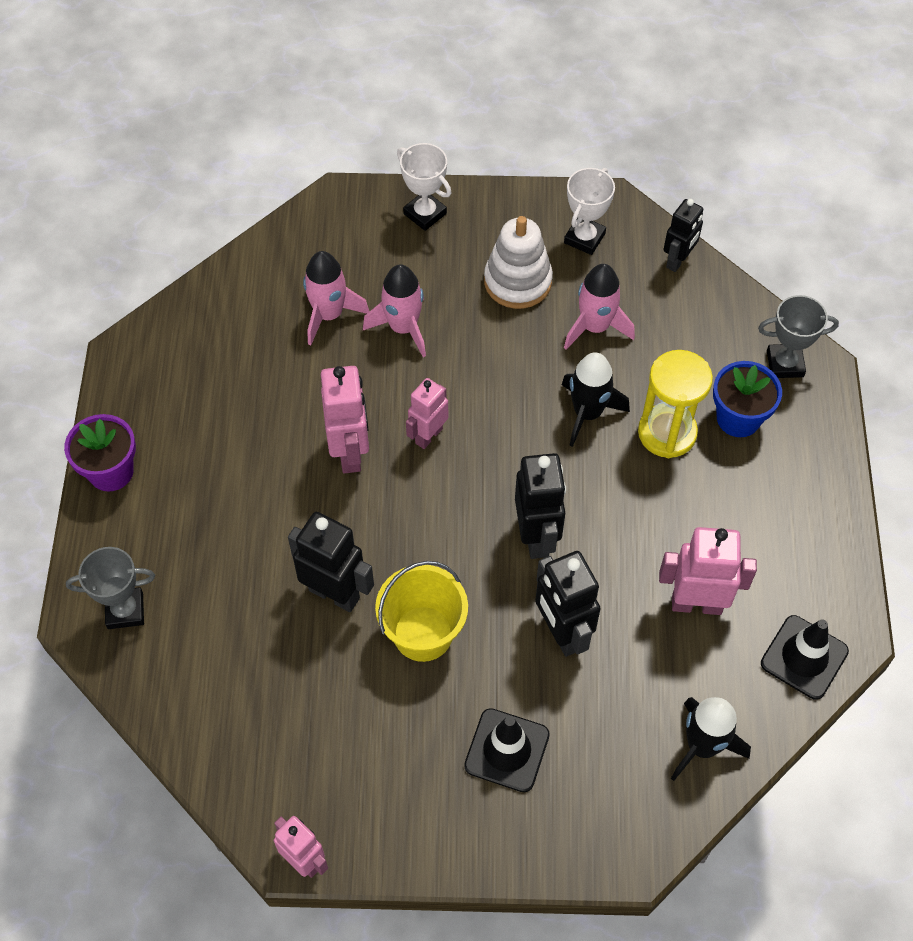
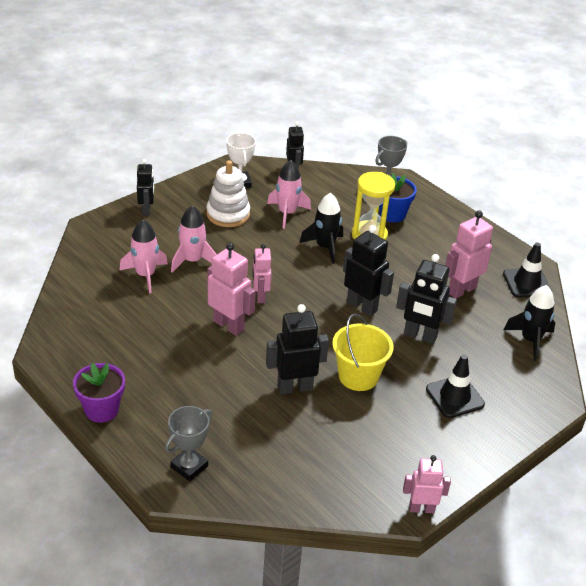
camera: 45 degrees left, 20 degrees down
(425, 214) = (146, 210): white trophy -> black robot

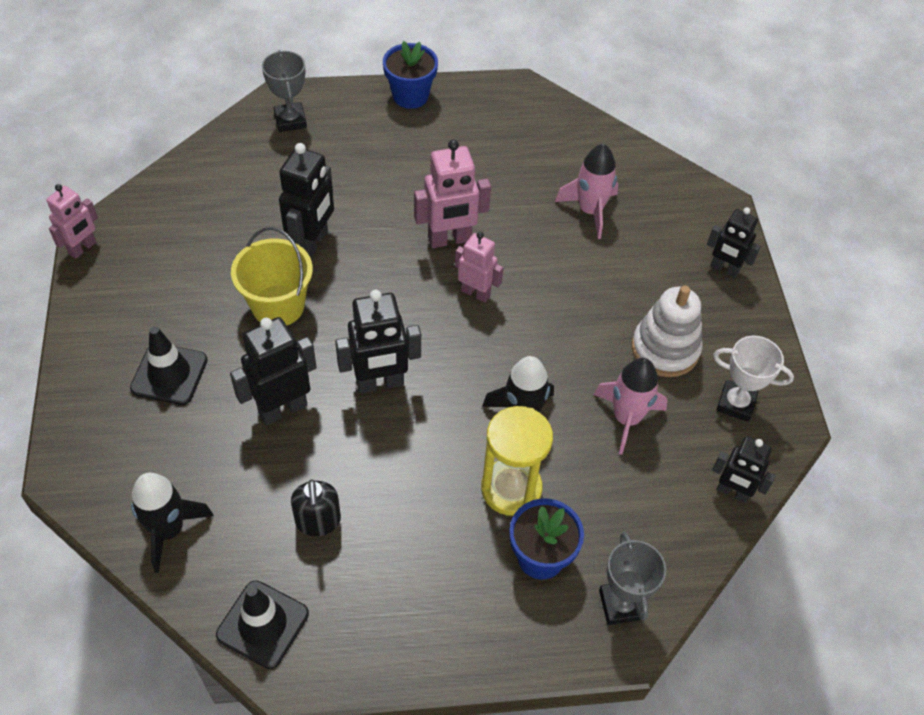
camera: 125 degrees right, 15 degrees up
(102, 410) = (410, 96): purple flower pot -> blue flower pot
(192, 260) = (588, 264): pink rocket -> none
(461, 290) = (318, 521): pink robot -> black soap dispenser

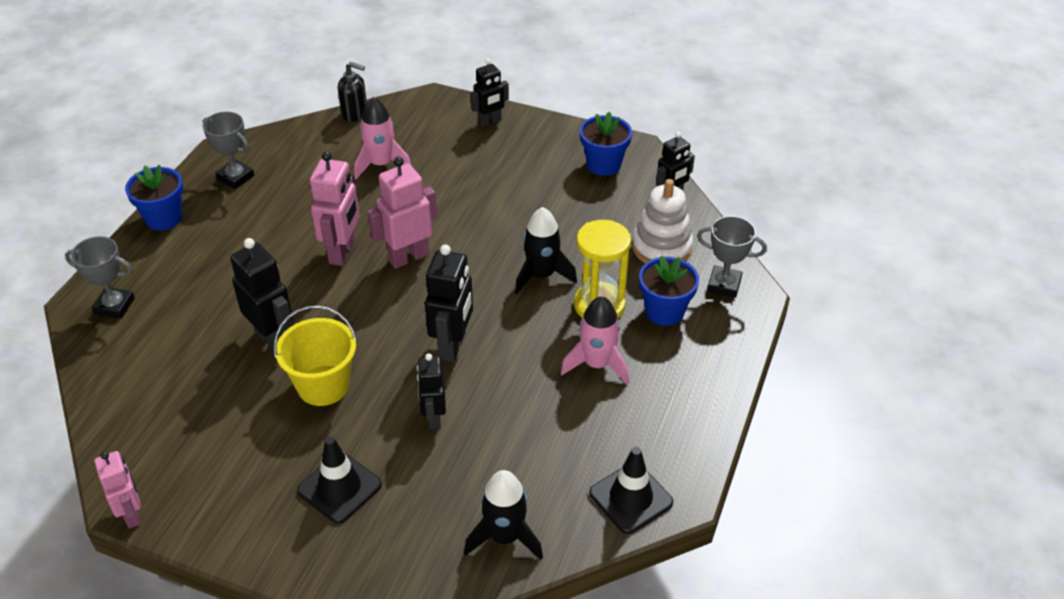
camera: 60 degrees left, 10 degrees down
(282, 408) = (434, 418): black robot -> black robot, size x0.66
(318, 521) = (558, 430): black soap dispenser -> black soap dispenser (355, 113)
(476, 293) = (408, 257): pink robot -> pink robot, size x1.52
(494, 115) = (235, 177): none -> grey trophy
(626, 418) = (580, 222): pink rocket -> pink rocket (597, 364)
(665, 349) = (535, 178): white stacking toy -> white stacking toy (661, 247)
(736, 403) = (603, 164): white trophy -> blue flower pot

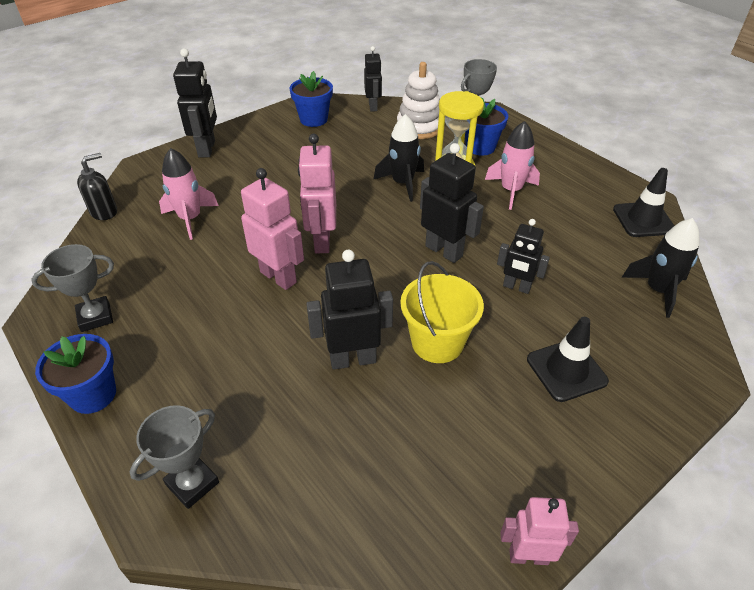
camera: 60 degrees left, 0 degrees up
(489, 122) = (207, 149): black robot -> black robot, size x1.52

